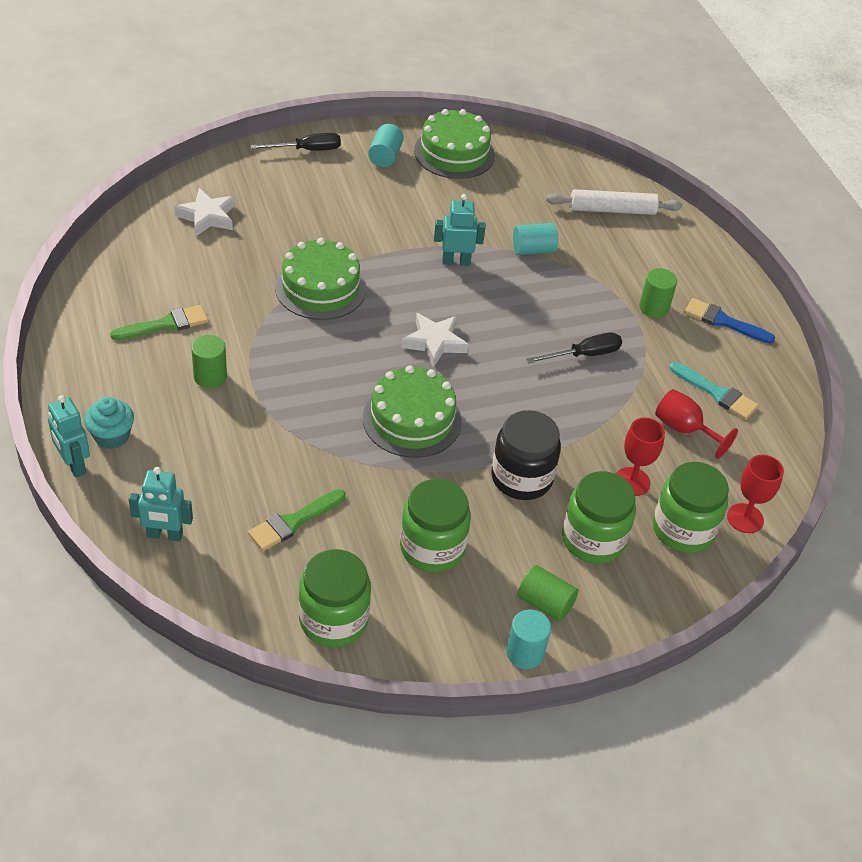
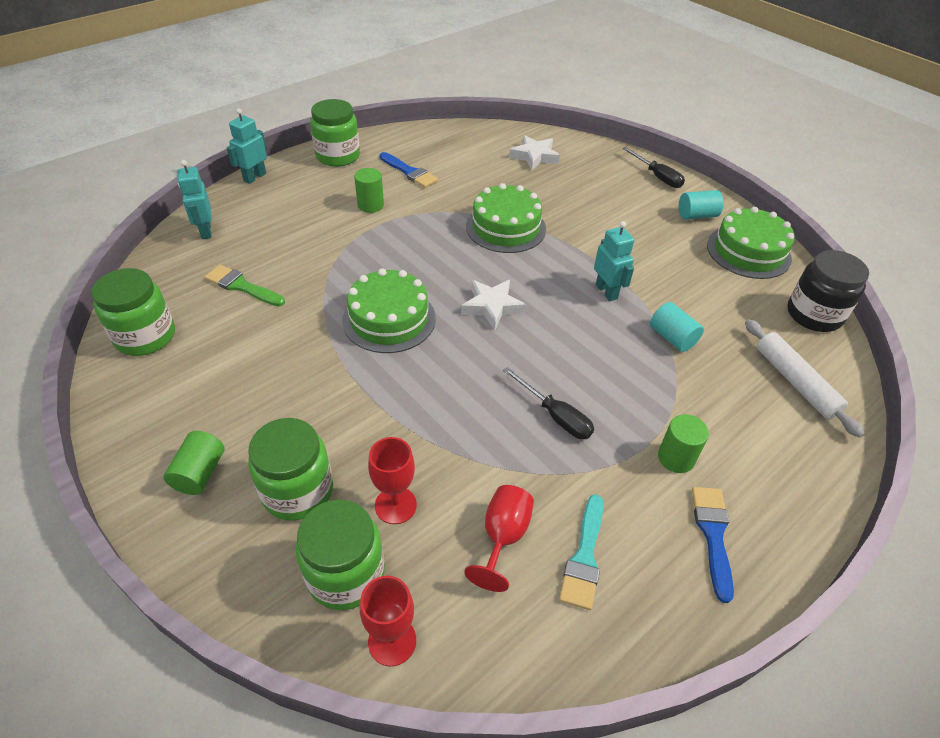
camera: 70 degrees right, 0 degrees up
(112, 436) = (288, 183): turquoise cupcake -> none
(165, 324) = (409, 172): green brush -> blue brush
(432, 548) = (243, 373): green jar -> green jar (338, 156)
(521, 478) = (356, 411): black jar -> black jar (814, 314)
(525, 653) = (133, 473): turquoise cylinder -> none

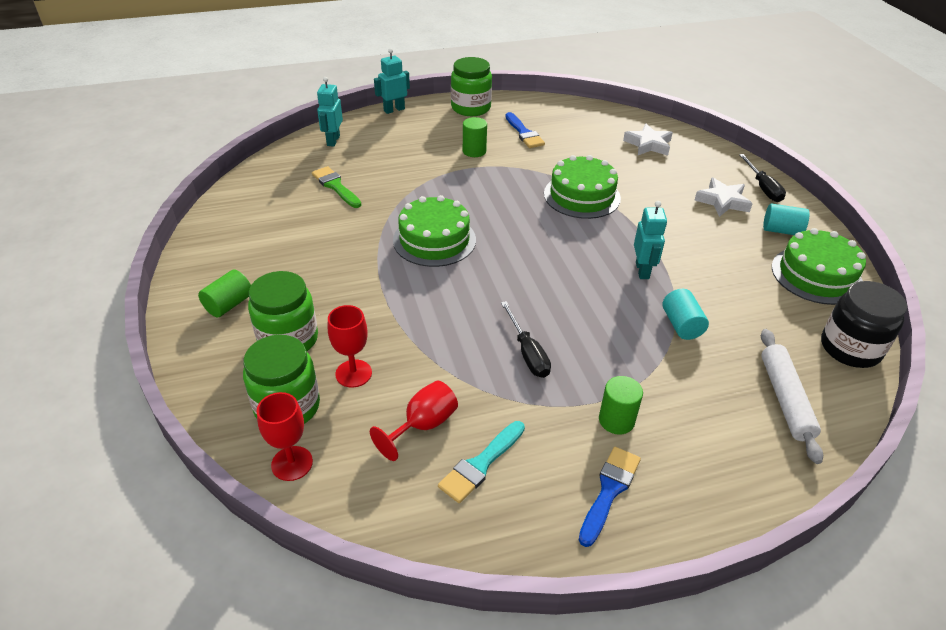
camera: 25 degrees right, 5 degrees down
(145, 336) = (247, 203): green jar -> none
(492, 306) = (527, 254): white star -> white star (722, 201)

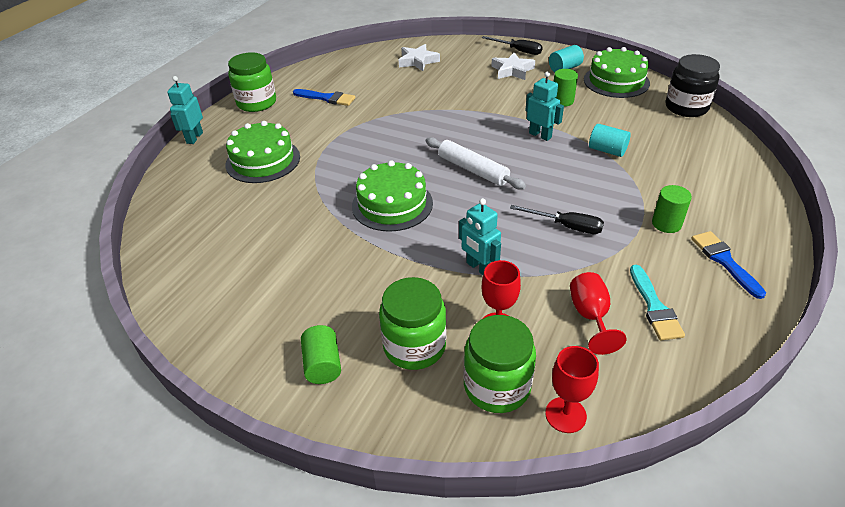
camera: 45 degrees left, 0 degrees up
(333, 140) = (182, 190): turquoise robot -> turquoise robot (479, 268)
(336, 186) = (249, 220): green brush -> none
(474, 151) = (313, 130): green cylinder -> green cylinder (562, 101)
(582, 196) = (433, 115): green cake -> green cake (263, 160)
(785, 399) = (705, 151): white rolling pin -> white rolling pin (473, 170)

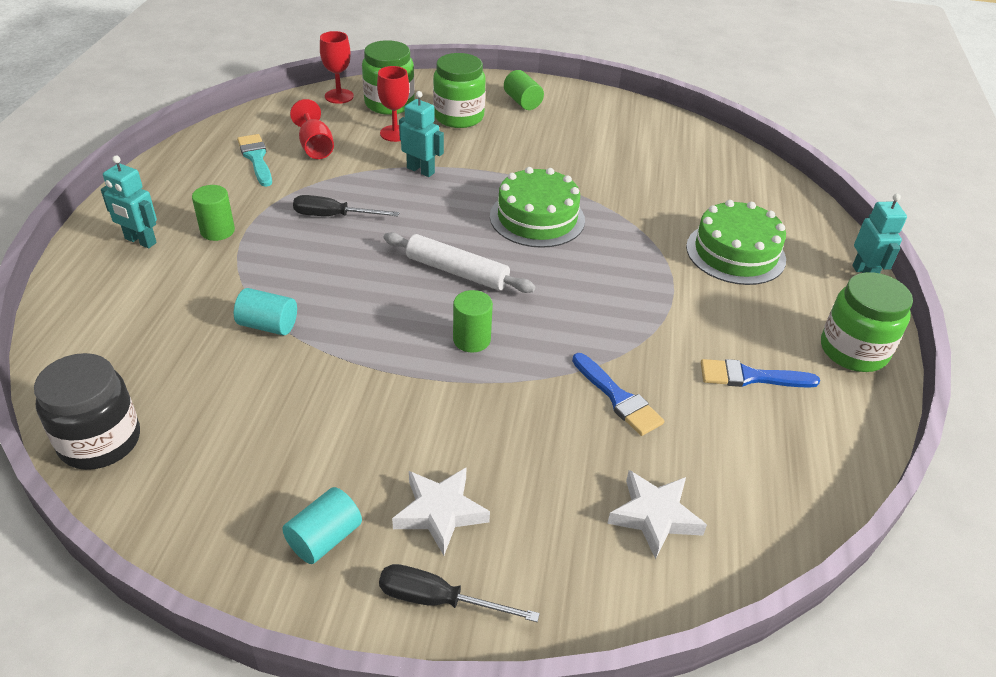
camera: 160 degrees right, 0 degrees up
(540, 135) = (370, 341): turquoise robot -> turquoise robot (140, 241)
(562, 101) = (333, 427): green cylinder -> green cylinder (471, 340)
(616, 81) = (216, 505): green cake -> none
(724, 261) = (170, 200): blue brush -> blue brush (618, 398)

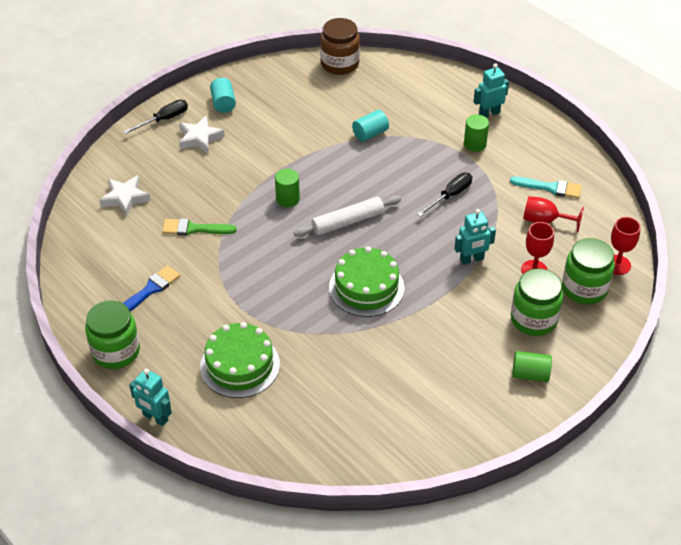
camera: 130 degrees right, 5 degrees up
(100, 441) = (340, 64): black jar -> brown jar
(618, 398) = (194, 229): blue brush -> green brush

